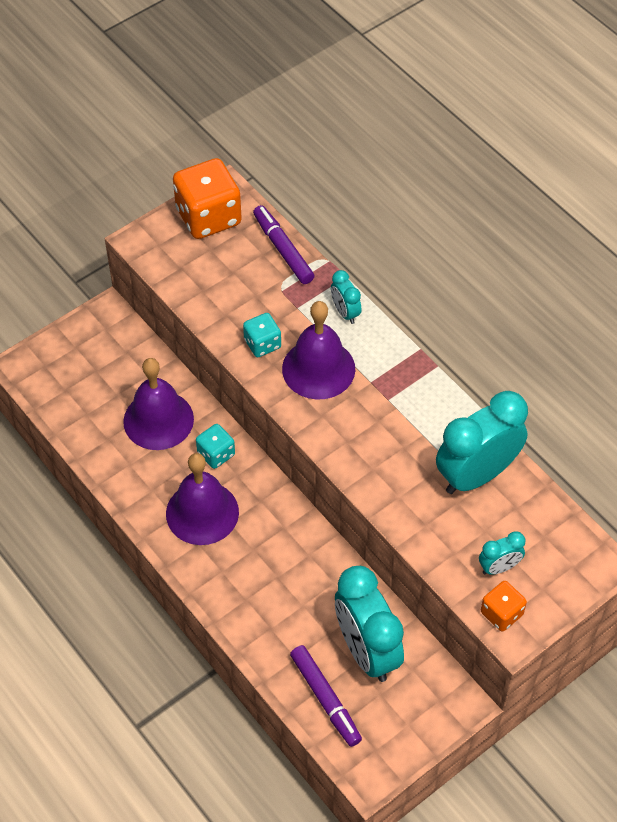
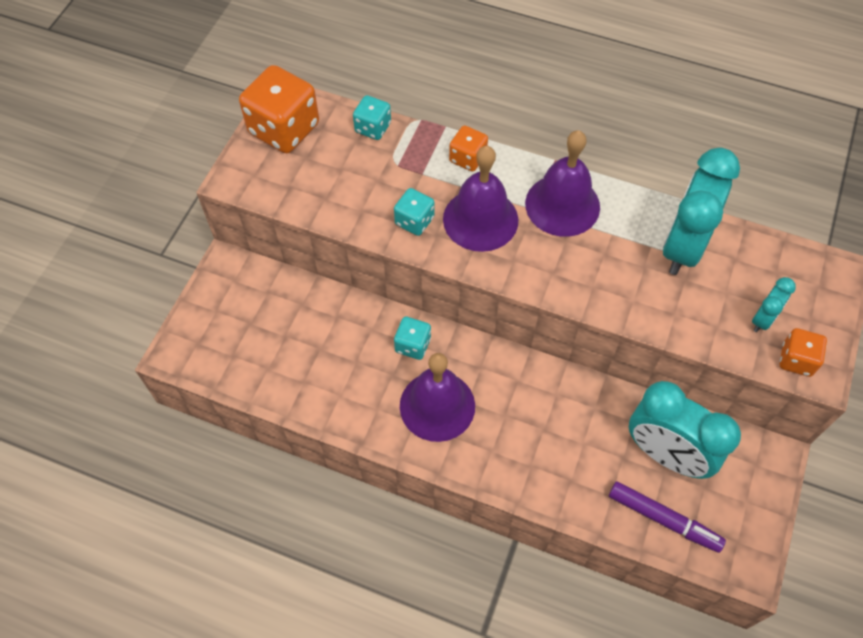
camera: 30 degrees left, 5 degrees up
(158, 420) = (339, 340): purple bell -> purple bell (562, 205)
(283, 249) = (373, 128): purple marker -> turquoise dice
(345, 312) = (467, 158): turquoise clock -> orange dice

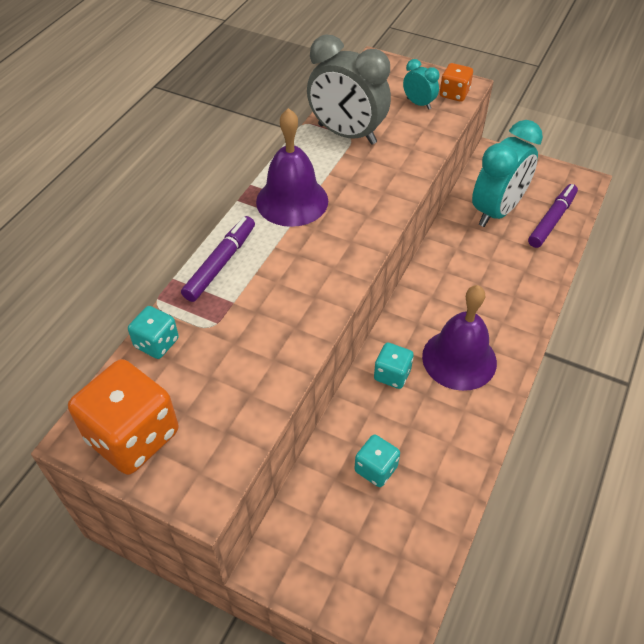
camera: 85 degrees left, 10 degrees down
(414, 221) = (295, 313): turquoise dice -> turquoise dice (376, 469)
(467, 158) = (221, 263): orange dice -> purple marker
(480, 219) = (300, 260): purple bell -> none
(683, 247) = (347, 134): turquoise clock -> grey clock

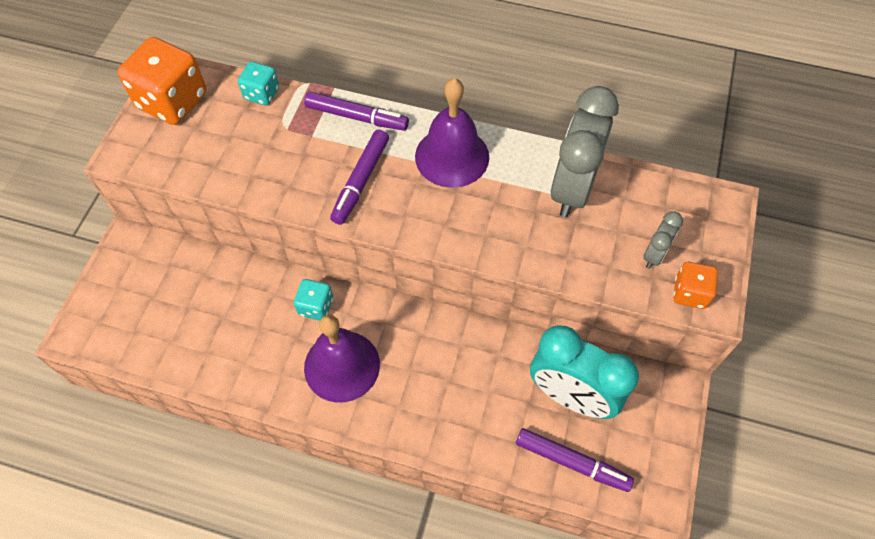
camera: 80 degrees right, 10 degrees up
(304, 268) = (360, 181): none -> purple marker
(376, 469) = (214, 304): turquoise dice -> none
(418, 104) = (654, 255): turquoise clock -> grey clock

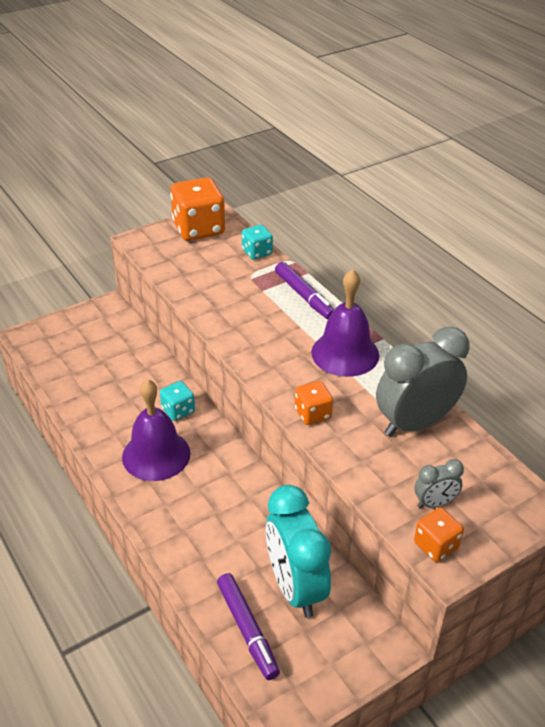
camera: 40 degrees right, 20 degrees down
(360, 181) = (265, 332): purple marker -> none
(486, 239) = (313, 414): none -> orange dice

